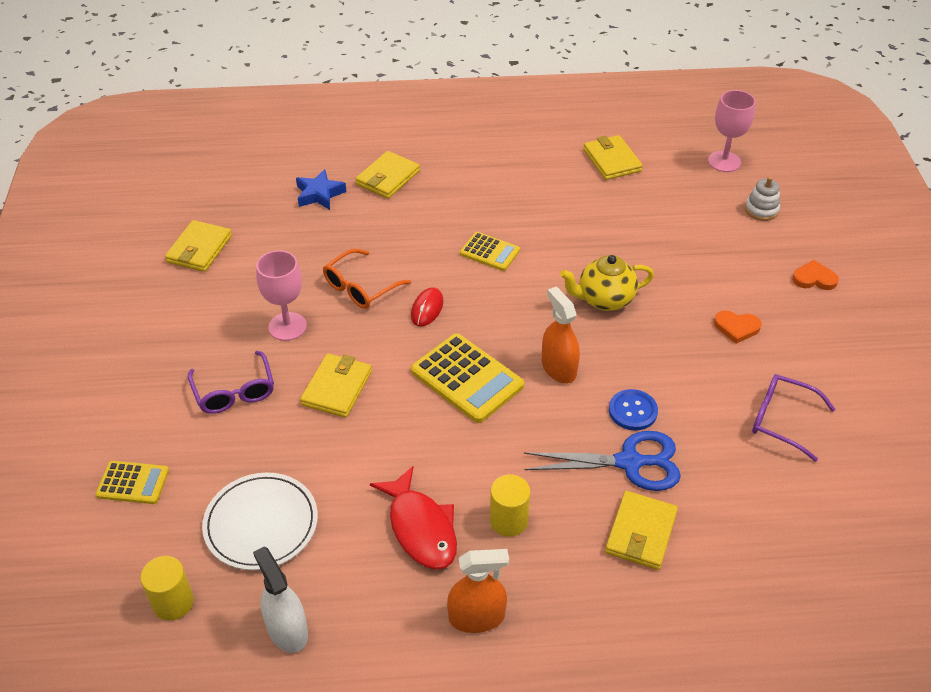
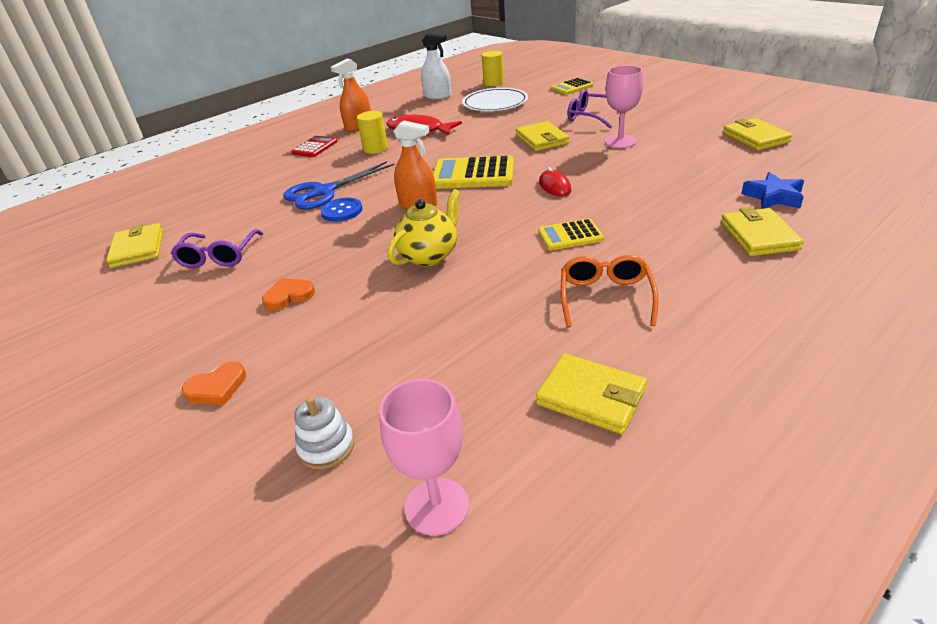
camera: 145 degrees right, 10 degrees down
(360, 287) = (618, 173): orange glasses -> orange glasses (605, 297)
(576, 596) = (315, 147): none -> red calculator
(641, 533) = (294, 174): yellow wallet -> yellow wallet (137, 249)
(781, 420) = (218, 256): purple glasses -> purple glasses turned 105 degrees clockwise

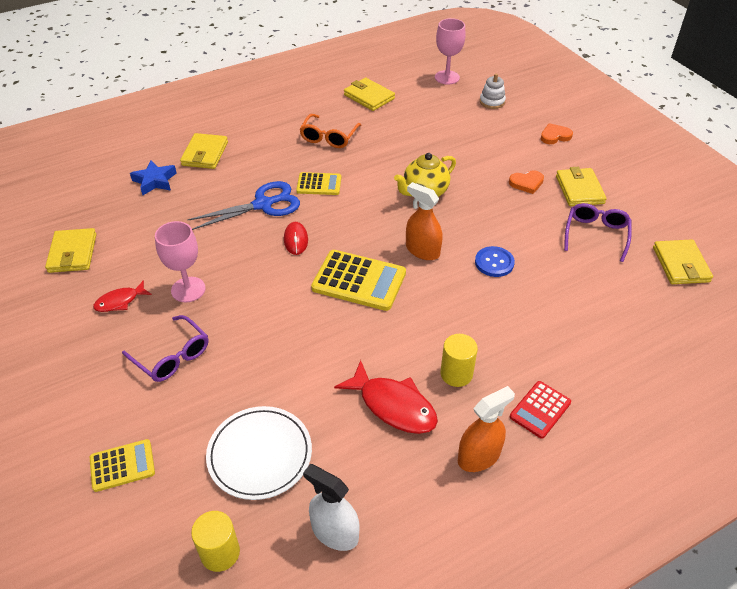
camera: 170 degrees left, 10 degrees up
(324, 192) = (515, 299): blue scissors -> blue scissors (263, 205)
(542, 139) = (259, 323): yellow wallet -> yellow wallet (579, 190)
(667, 127) = (120, 301): none -> red fish

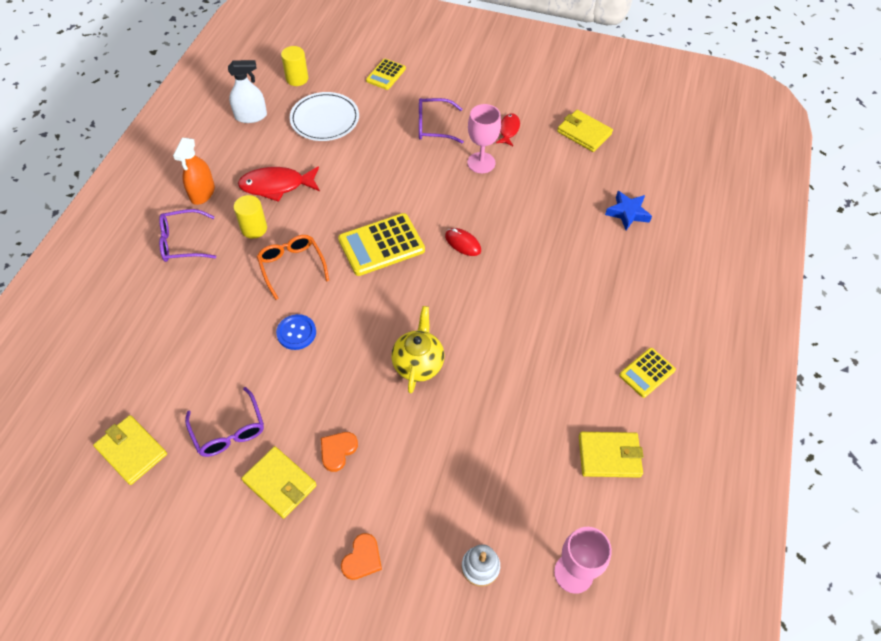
camera: 135 degrees right, 10 degrees up
(205, 154) = (636, 263): yellow wallet -> none
(263, 205) = (525, 253): blue scissors -> none
(319, 184) = (510, 304): yellow calculator -> yellow calculator (646, 373)
(329, 137) = (571, 363): orange glasses -> orange glasses (292, 266)
(422, 250) = (362, 303): orange spray bottle -> none
(540, 409) = (182, 242): red calculator -> purple glasses

